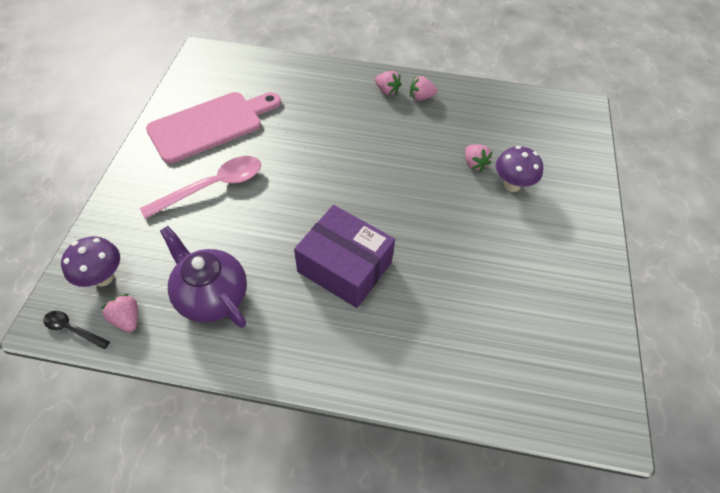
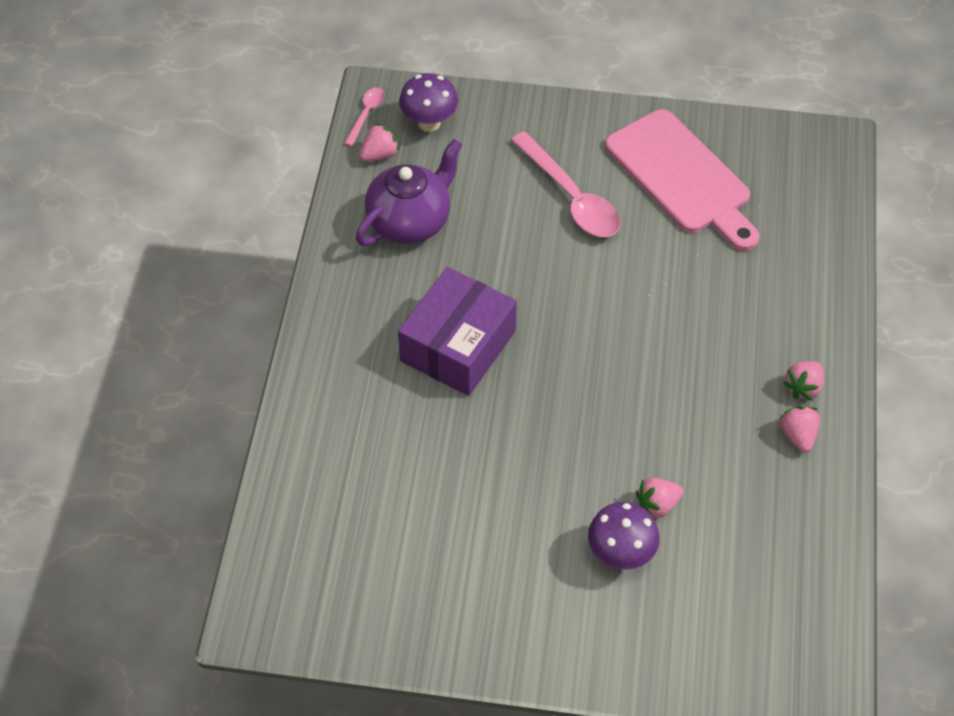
camera: 90 degrees right, 0 degrees up
(73, 329) = (366, 114): black spoon -> pink spoon

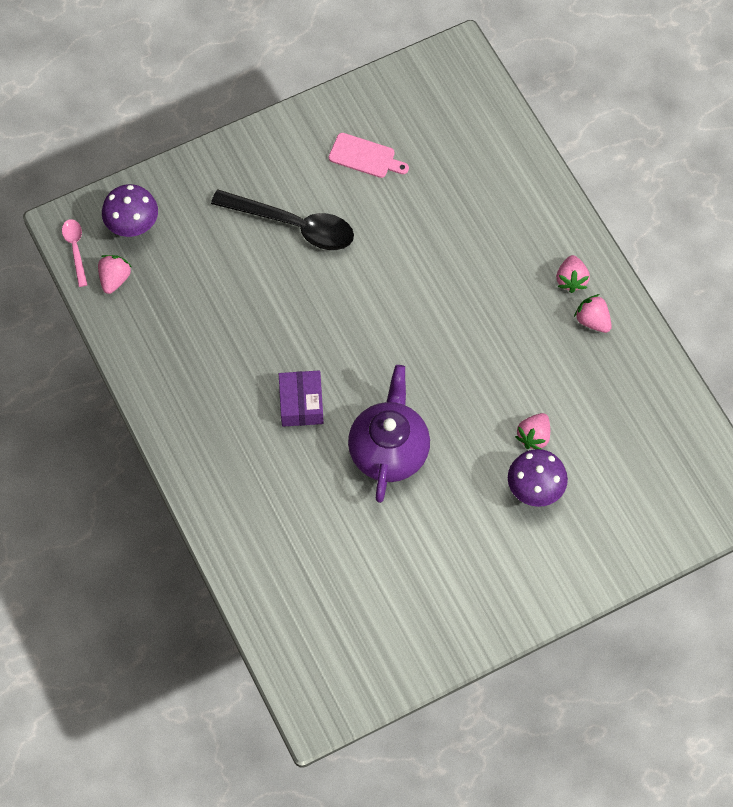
camera: 35 degrees left, 10 degrees up
(410, 221) = (185, 322): purple teapot -> purple teapot (389, 450)
(458, 346) = (301, 404): purple box -> purple box, size x0.57
(571, 197) = (293, 225): pink spoon -> black spoon
(682, 177) = (365, 157): pink cutting board -> pink cutting board, size x0.46

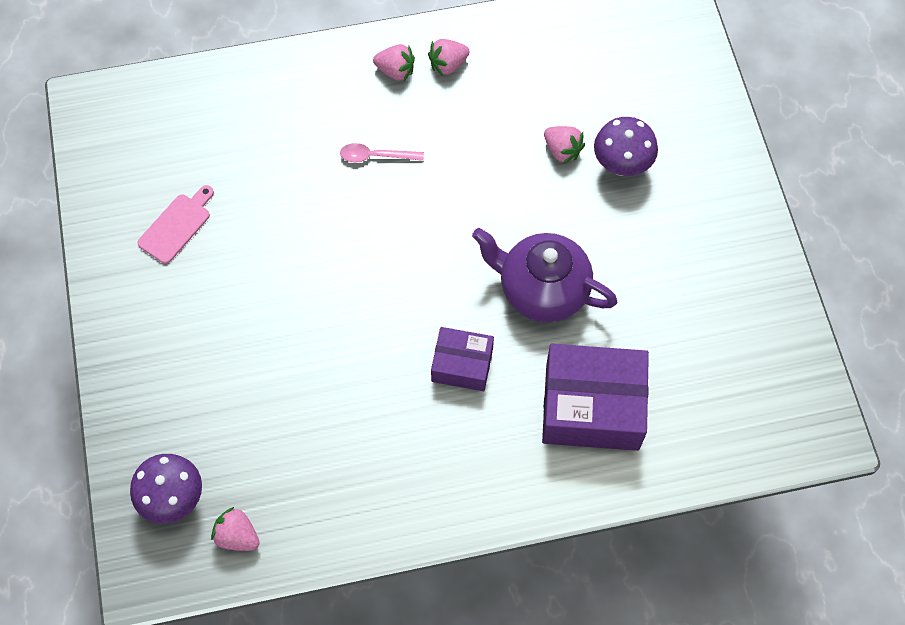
camera: 75 degrees left, 0 degrees up
(75, 249) = (180, 574): pink spoon -> pink spoon (375, 156)
(291, 514) = (592, 406): none -> purple box
(293, 225) = (236, 320): black spoon -> none

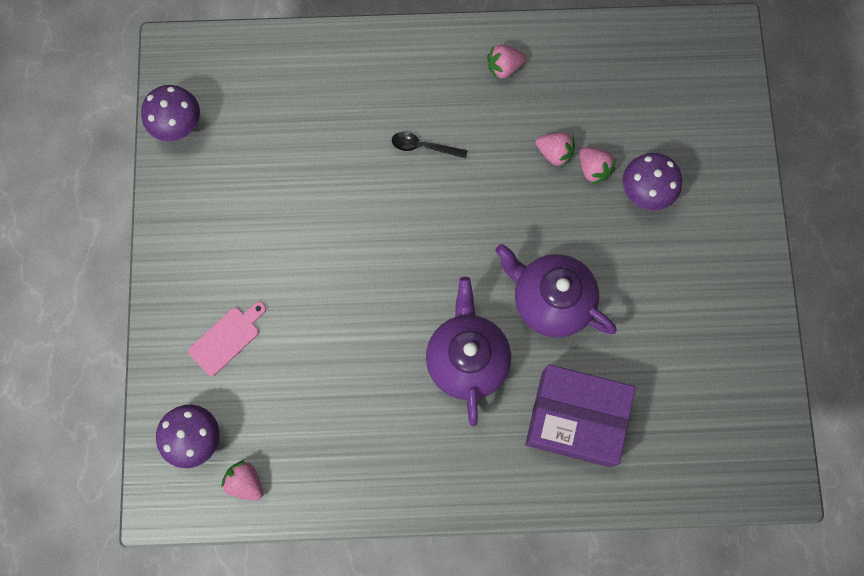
camera: 10 degrees right, 10 degrees up
(104, 176) = (179, 126): none -> purple mushroom
(177, 226) = (236, 184): pink cutting board -> pink cutting board (227, 338)
(375, 156) = (423, 147): pink spoon -> black spoon
(395, 71) = (455, 66): pink strawberry -> pink strawberry (554, 153)
(462, 365) = (467, 359): purple box -> purple teapot

